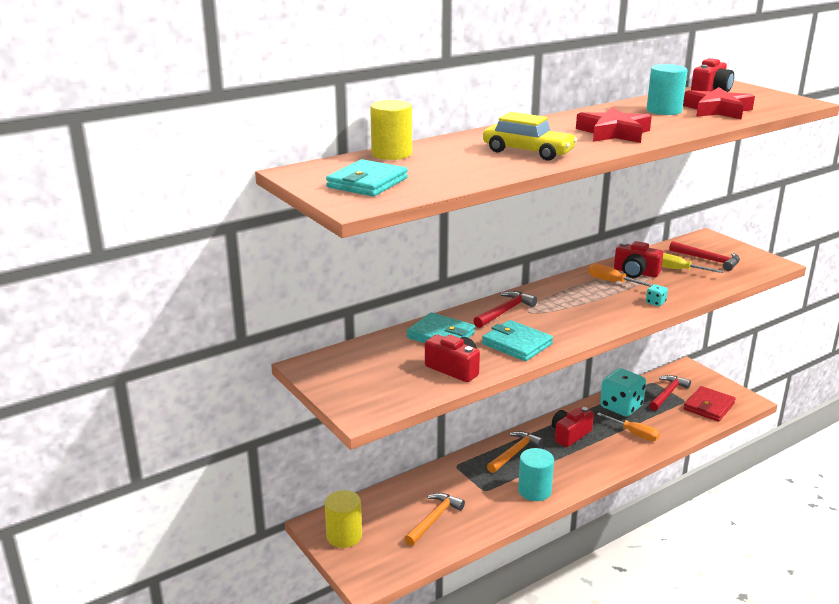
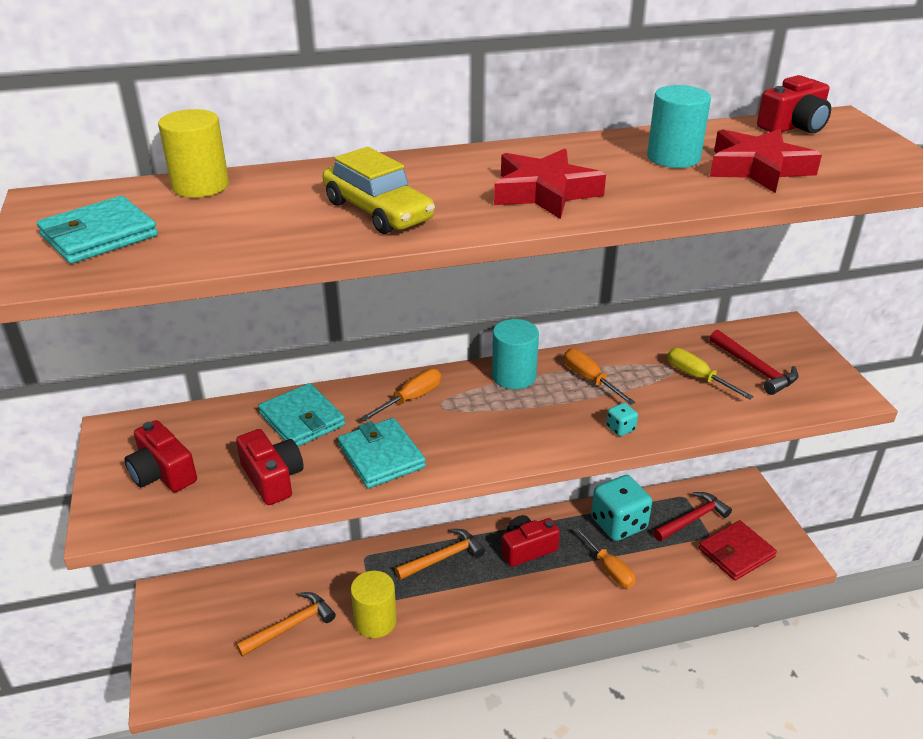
camera: 20 degrees right, 10 degrees up
(344, 536) = (181, 619): yellow cylinder -> yellow cylinder (375, 621)
(505, 311) = (411, 398): red hammer -> orange screwdriver
(534, 491) = (431, 620): turquoise cylinder -> turquoise cylinder (513, 376)
(635, 272) = (634, 370): red camera -> red camera (163, 473)

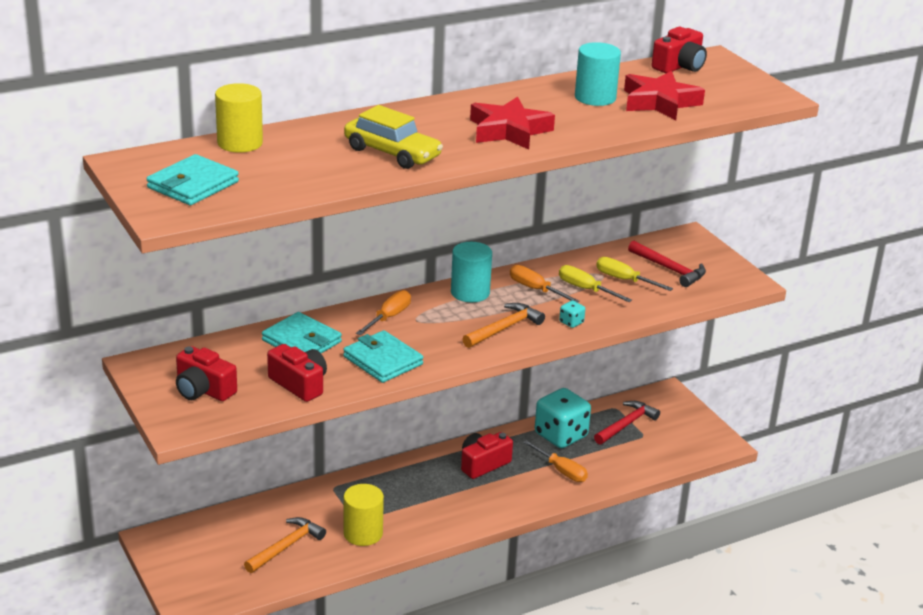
camera: 15 degrees left, 5 degrees down
(443, 557) = (408, 479): orange hammer -> orange hammer (504, 328)
(648, 385) = (585, 289): none -> yellow screwdriver
(736, 553) = (669, 446): red wallet -> none

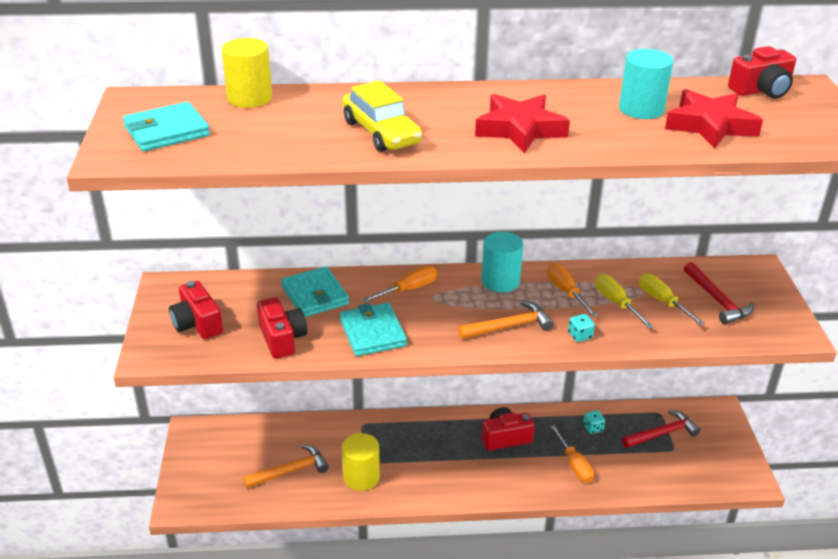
camera: 25 degrees right, 5 degrees up
(561, 435) = (593, 428): turquoise dice -> turquoise dice, size x0.41

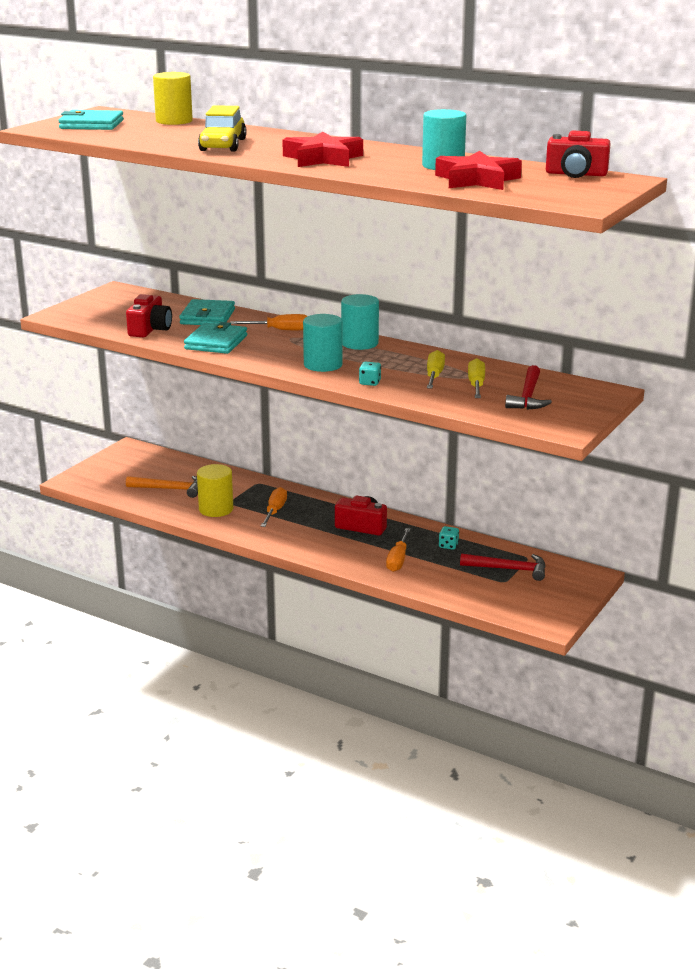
camera: 35 degrees right, 10 degrees down
(197, 323) = (107, 310): red camera -> none
(509, 326) = (323, 365): orange hammer -> turquoise cylinder
(565, 292) = (402, 361): orange screwdriver -> orange screwdriver (275, 511)

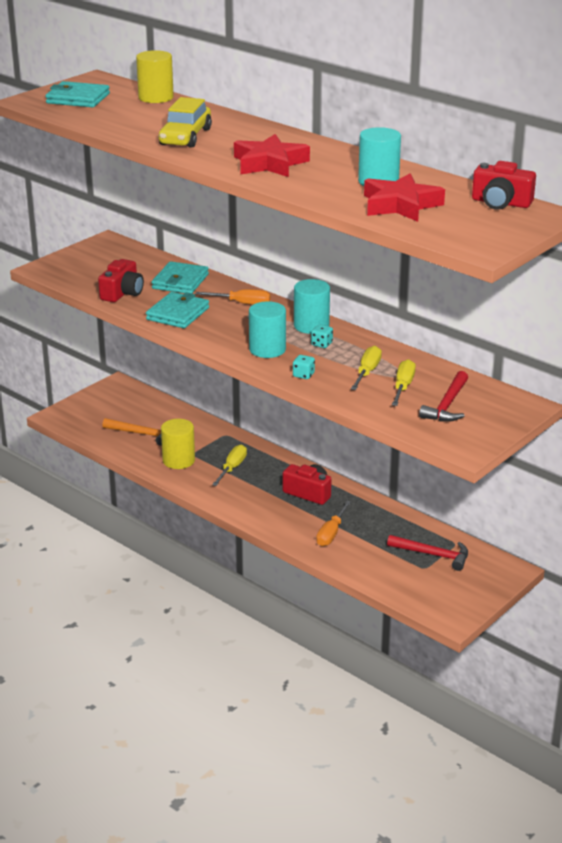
camera: 10 degrees right, 5 degrees up
(275, 511) = (232, 468): orange screwdriver -> yellow screwdriver
(448, 545) = (383, 522): turquoise dice -> turquoise dice (321, 344)

